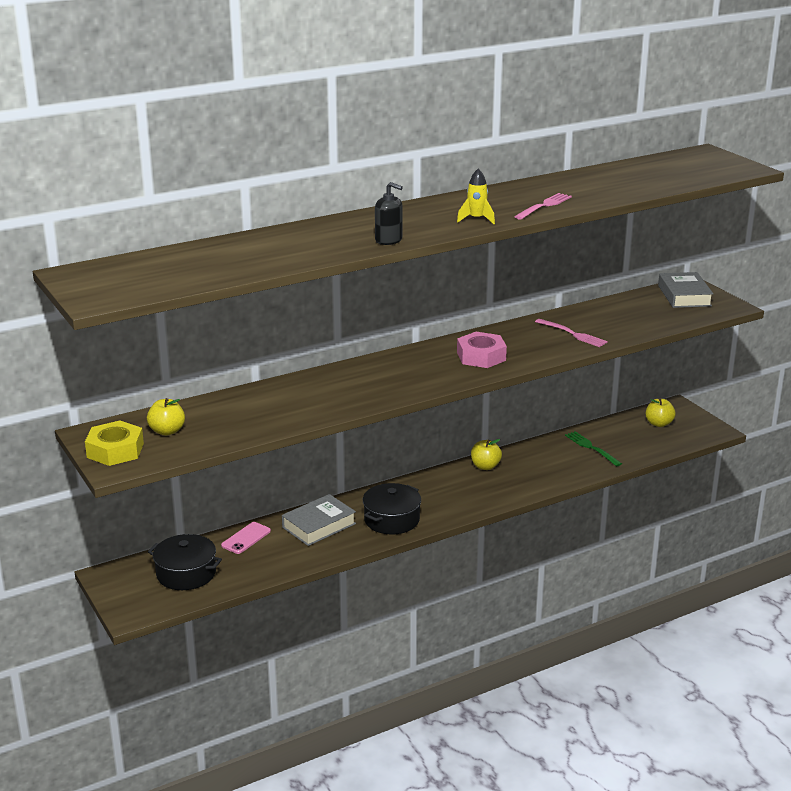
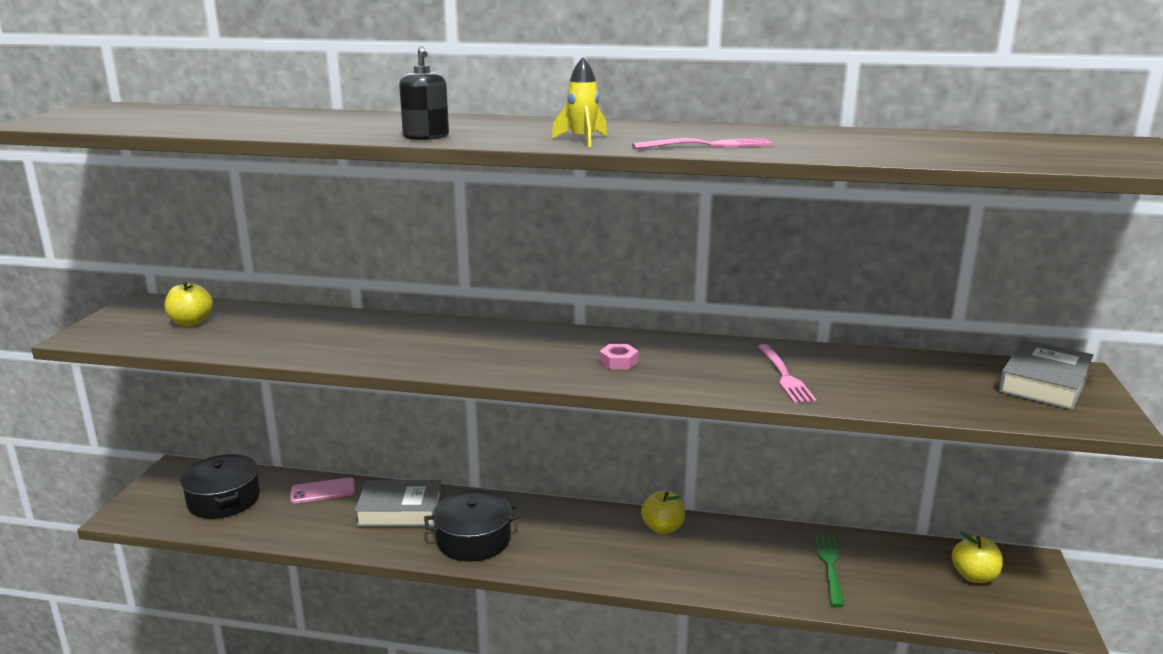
camera: 40 degrees right, 5 degrees down
(115, 450) = (121, 323): yellow nut -> none
(481, 356) = (618, 362): pink nut -> pink nut, size x0.52

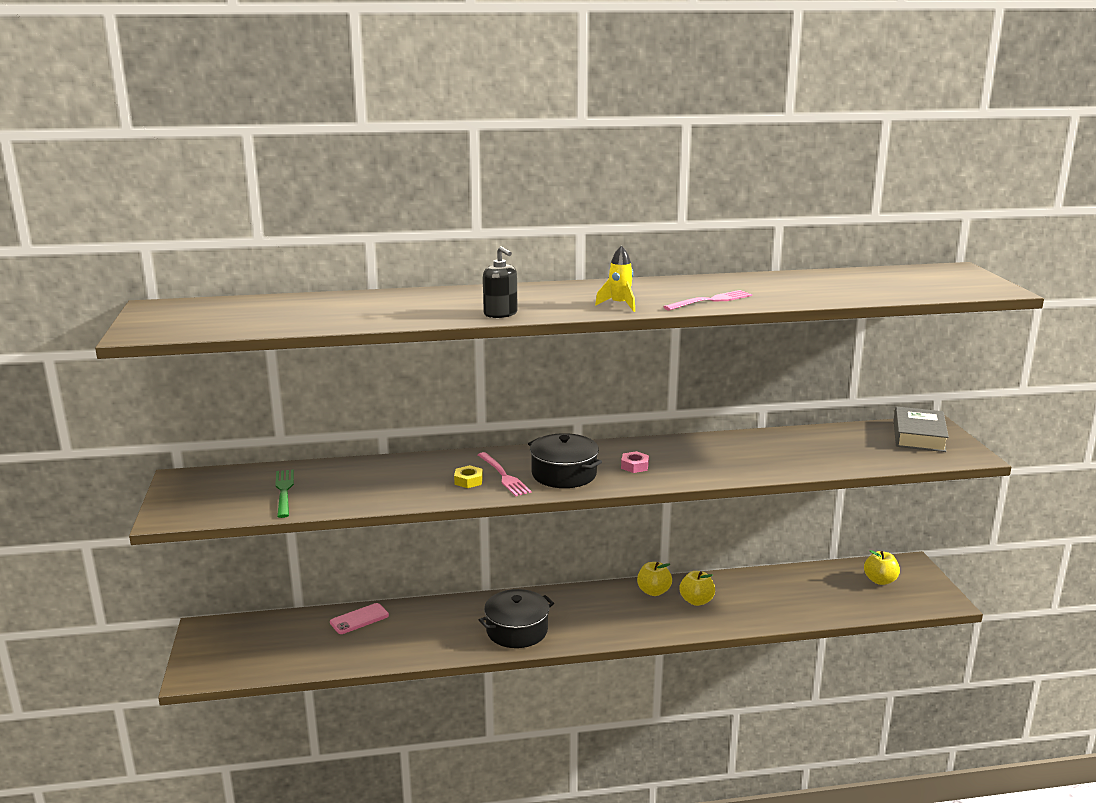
camera: 20 degrees left, 0 degrees up
(191, 322) = (252, 489): yellow apple -> yellow apple (696, 601)
(224, 500) = (276, 644): black pot -> black pot (564, 474)
(400, 510) = (439, 621): grey book -> none
(412, 348) = (468, 481): none -> yellow nut
(784, 376) = (756, 458): pink fork -> pink fork (503, 476)
(829, 566) = (785, 593): green fork -> green fork (284, 491)

